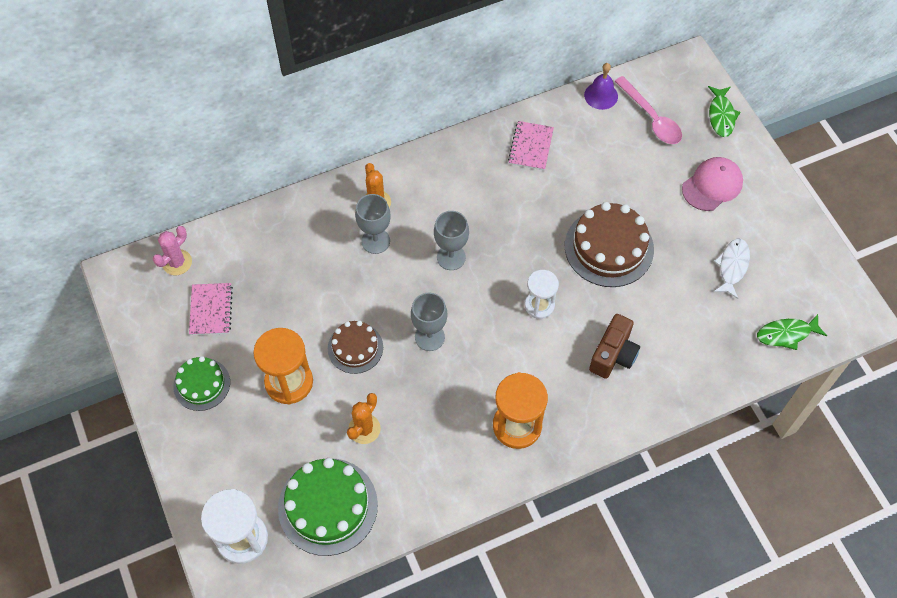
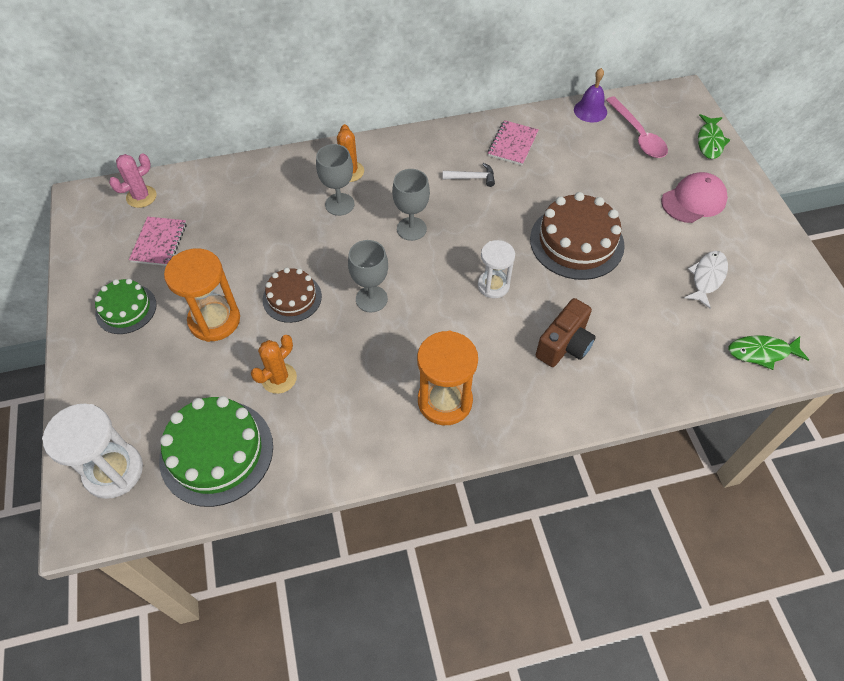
camera: 10 degrees right, 5 degrees down
(498, 191) = (472, 178): none -> white hammer

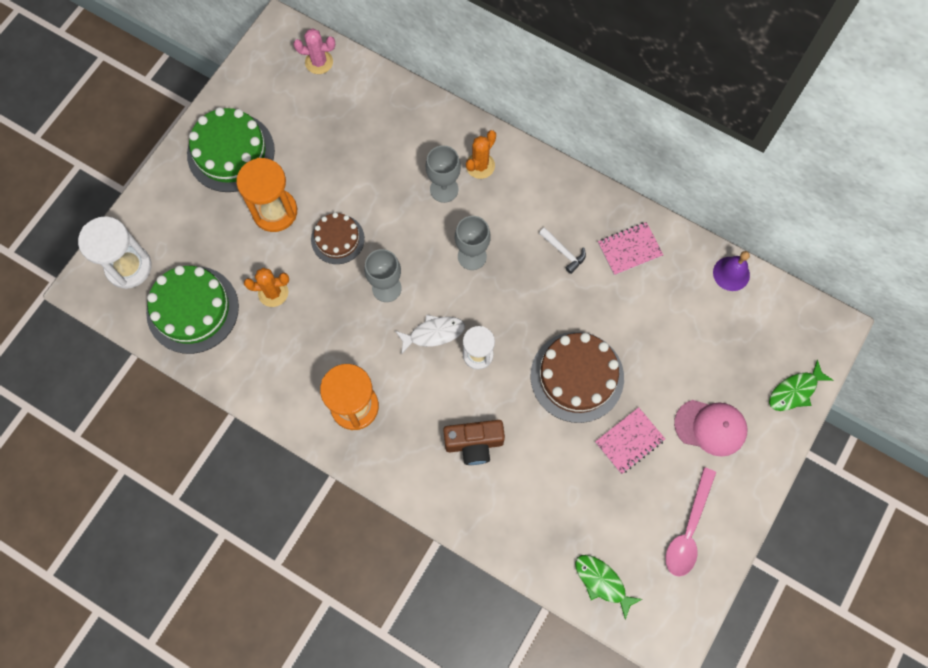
camera: 45 degrees right, 15 degrees up
(126, 309) = (231, 152): green cake -> green cake, size x1.67
(159, 242) = (296, 114): pink notebook -> pink notebook (629, 441)
(638, 135) = (742, 331): pink spoon -> pink spoon (688, 530)
(707, 277) = (637, 494): white fish -> white fish (433, 333)

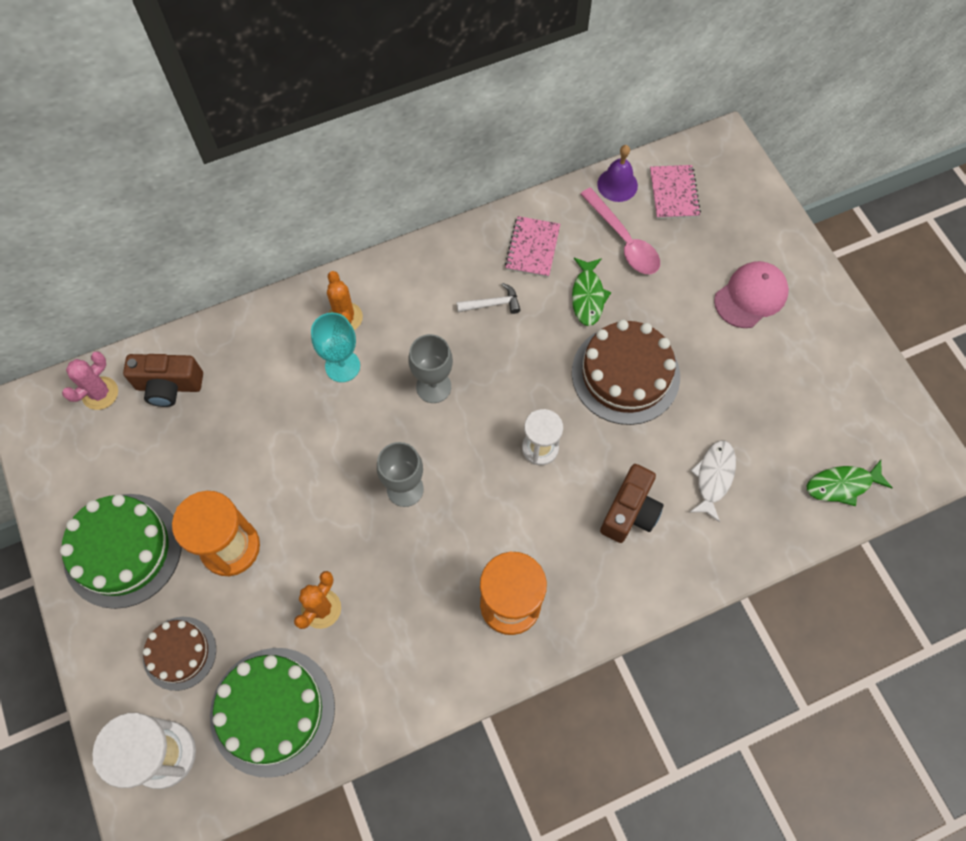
camera: 55 degrees left, 5 degrees down
(337, 239) = (313, 503): brown cake -> brown cake (179, 653)
(352, 97) = (169, 386): none -> brown camera
(433, 333) = (487, 475): white fish -> white fish (713, 477)
(444, 189) = (342, 366): grey goblet -> turquoise goblet
(629, 441) = (719, 371): pink notebook -> pink notebook (673, 193)
(688, 530) = (836, 378): pink spoon -> pink spoon (623, 240)
(795, 391) = (761, 209): green fish -> green fish (588, 296)

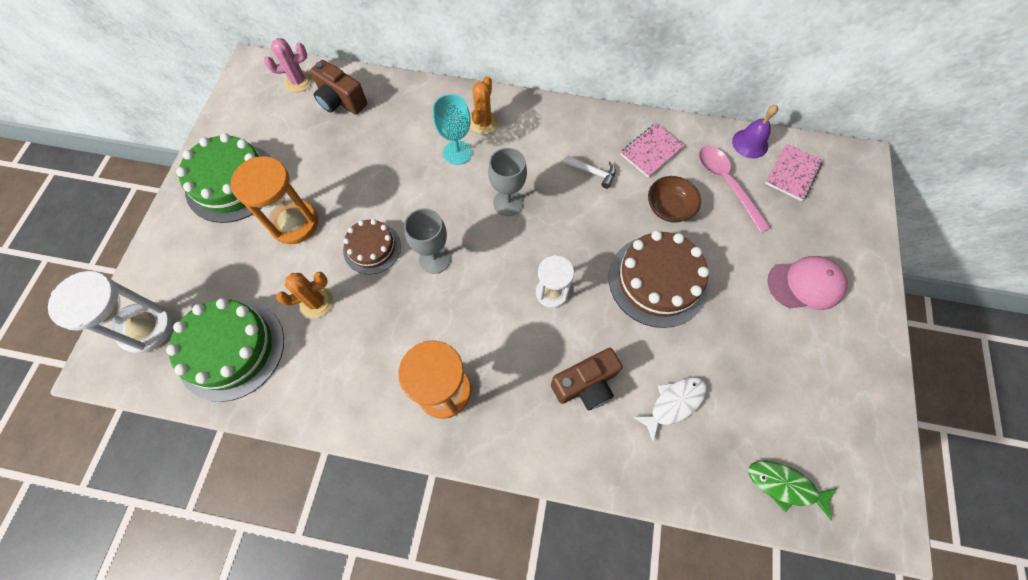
camera: 35 degrees right, 0 degrees up
(179, 653) = (210, 270): brown cake -> brown cake (372, 248)
(588, 296) = (669, 208): green fish -> brown bowl
(623, 240) = (726, 184): pink spoon -> pink spoon turned 150 degrees clockwise

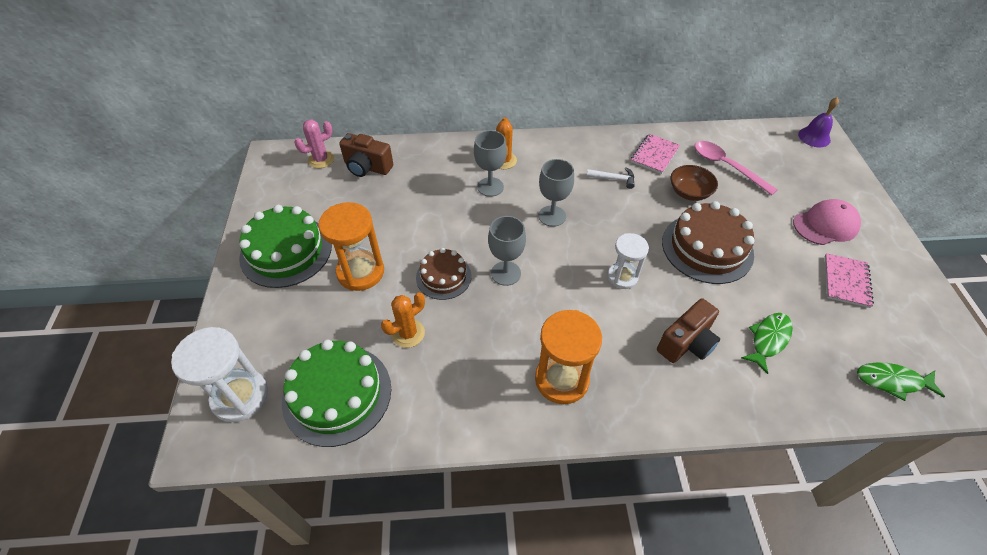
camera: 15 degrees left, 15 degrees down
(457, 153) = (490, 187): turquoise goblet -> grey goblet
(673, 403) = (768, 340): white fish -> green fish
(750, 143) = (729, 135): purple bell -> purple bell (814, 137)
(792, 173) = (773, 149): pink notebook -> pink notebook (846, 281)

